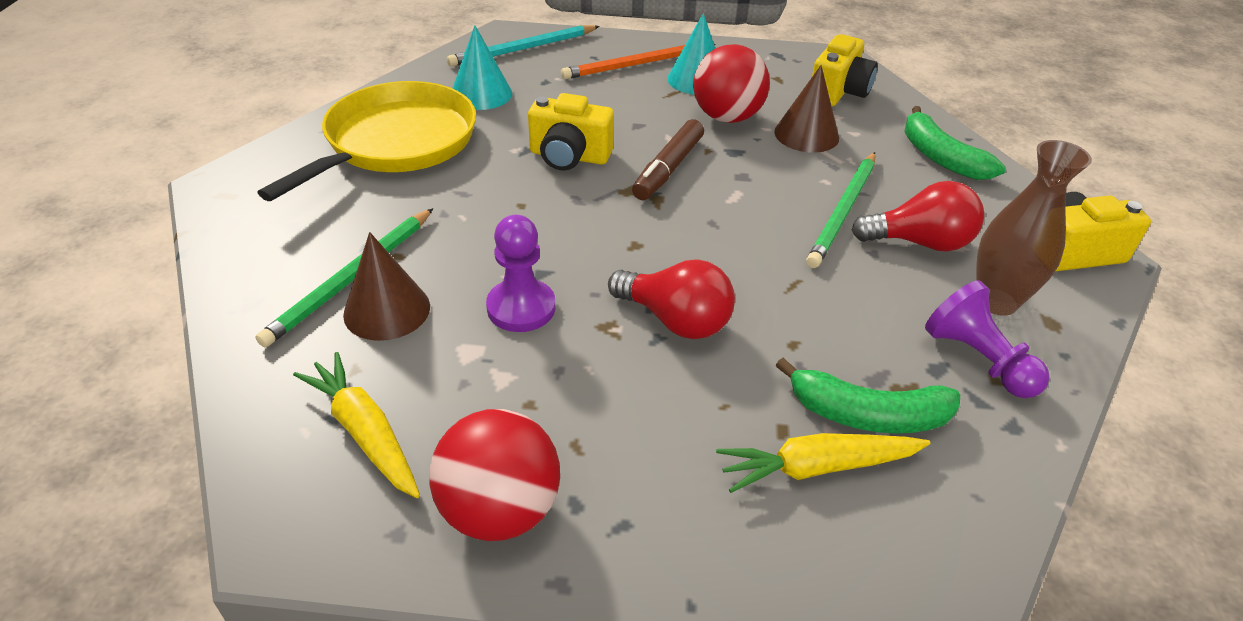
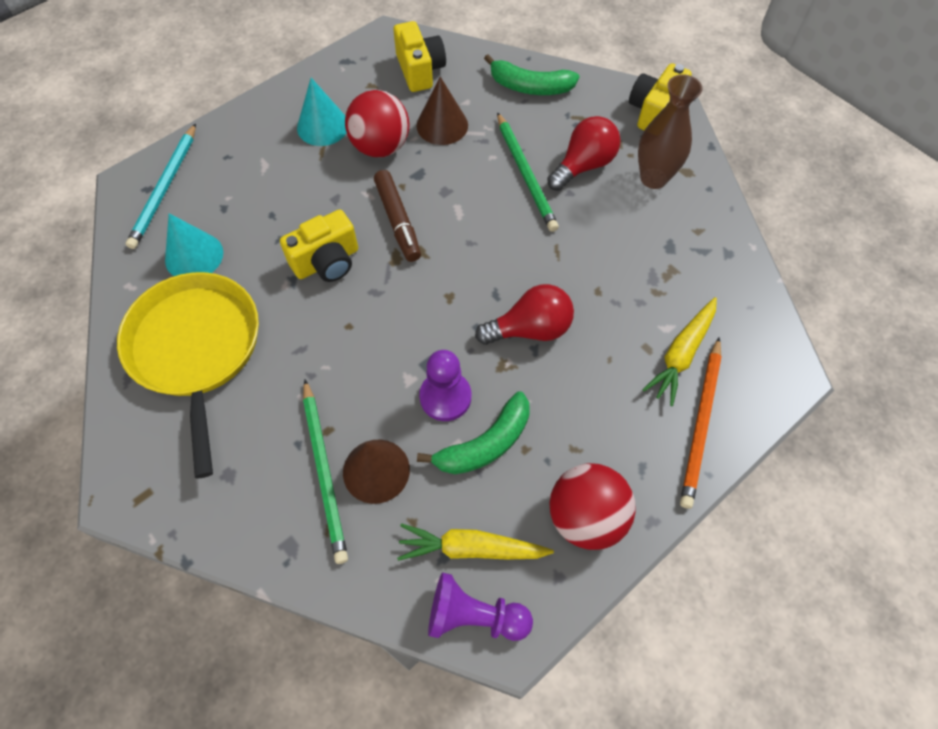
camera: 45 degrees left, 20 degrees up
(637, 64) = (266, 141): orange pencil -> orange pencil (701, 423)
(867, 415) = (670, 303): green banana -> green banana (485, 444)
(978, 359) = (680, 225): purple pawn -> purple pawn (474, 615)

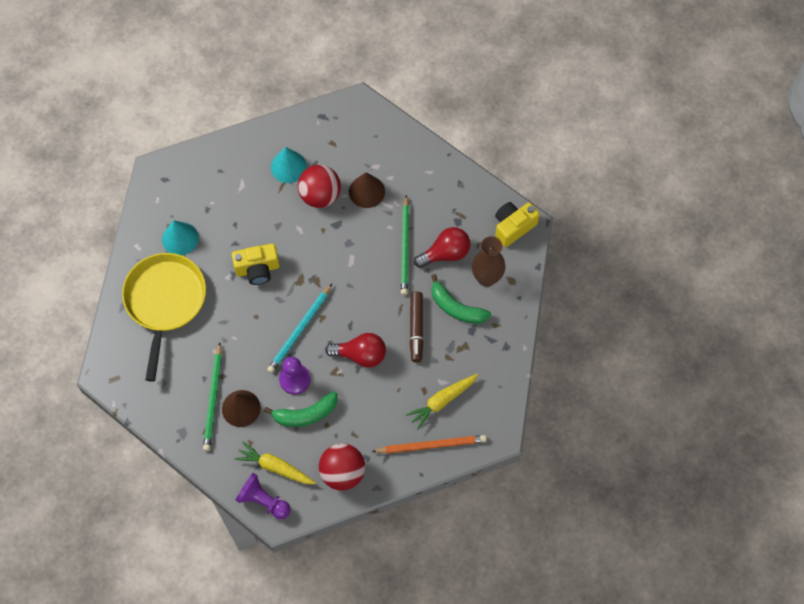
camera: 20 degrees right, 5 degrees up
(165, 188) = (175, 183): turquoise pencil -> turquoise pencil (299, 330)
(398, 221) = (310, 255): brown marker -> brown marker (416, 329)
(420, 70) = (369, 141): yellow camera -> none
(530, 87) = (438, 179): green banana -> green banana (456, 307)
(701, 423) = (431, 445): orange pencil -> orange pencil turned 135 degrees counterclockwise

